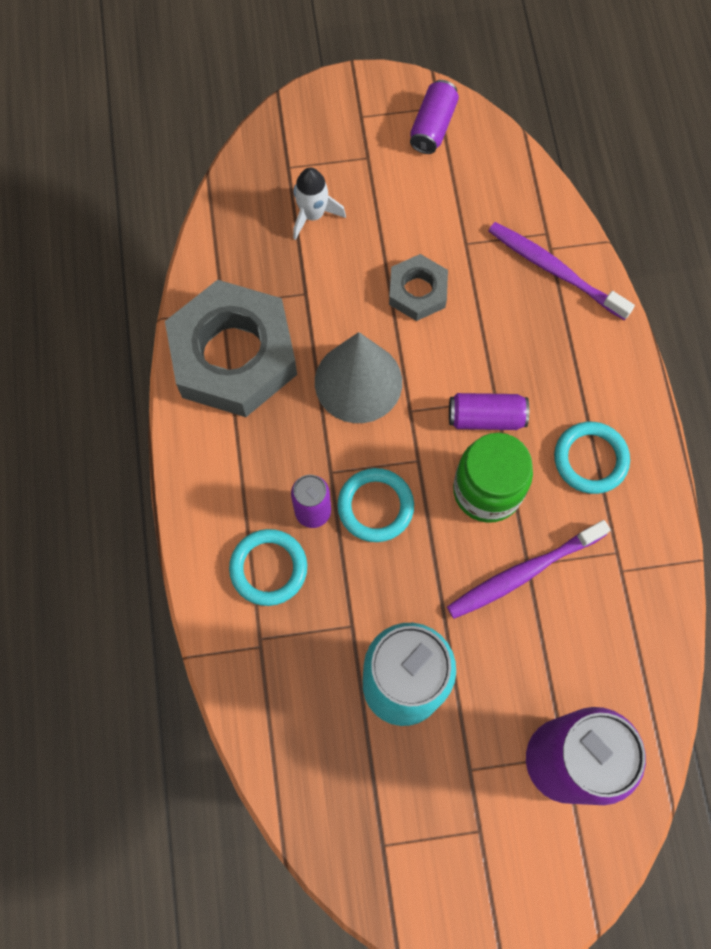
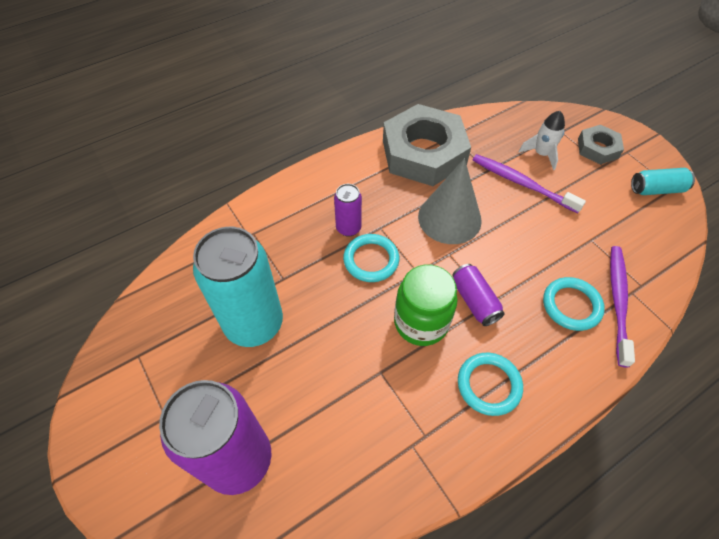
camera: 65 degrees right, 15 degrees down
(268, 568) = (300, 220): turquoise ring -> turquoise ring (571, 305)
(417, 291) = (535, 226): grey nut -> grey nut (597, 148)
(433, 126) = (656, 189): purple can -> turquoise can
(522, 573) = (372, 370): purple toothbrush -> purple toothbrush (521, 183)

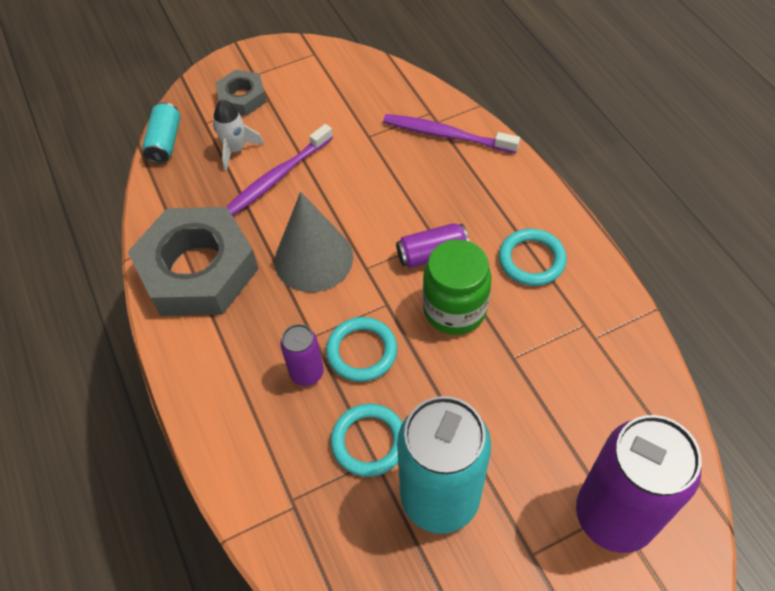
camera: 80 degrees left, 0 degrees up
(571, 305) = (447, 172): turquoise ring -> turquoise ring (369, 442)
(656, 189) = (313, 67): turquoise can -> turquoise can (165, 142)

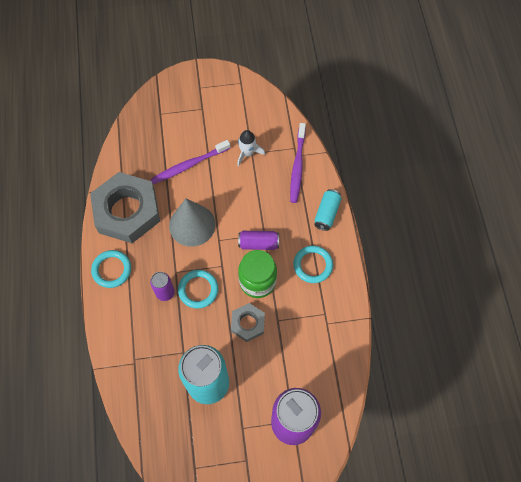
camera: 15 degrees right, 10 degrees up
(165, 142) = (133, 120): turquoise can -> turquoise can (327, 213)
(236, 149) = (172, 138): white rocket -> white rocket (247, 153)
(242, 97) = (187, 102): grey nut -> grey nut (248, 323)
(369, 442) = (184, 342): turquoise ring -> turquoise ring (112, 270)
(446, 135) = (297, 167): purple toothbrush -> purple toothbrush turned 120 degrees counterclockwise

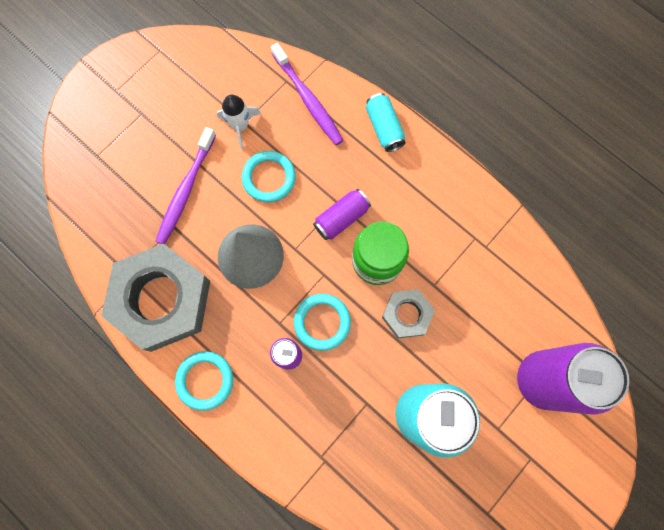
camera: 40 degrees left, 10 degrees up
(312, 265) = (418, 196): turquoise ring -> turquoise ring (269, 178)

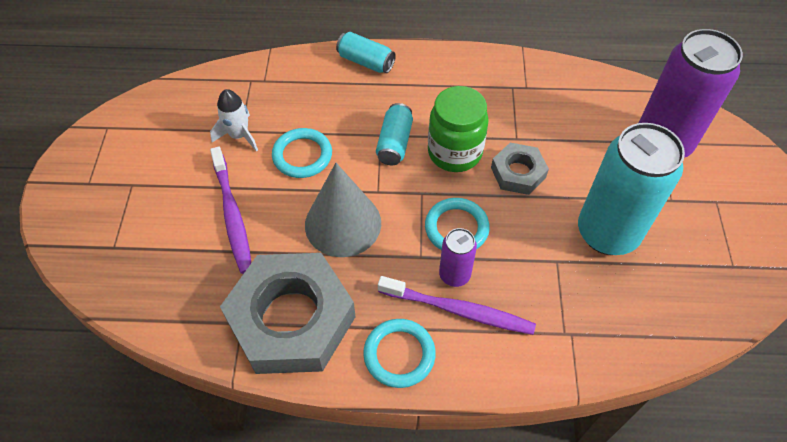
camera: 40 degrees left, 20 degrees down
(308, 100) = (283, 81): purple toothbrush -> purple toothbrush (459, 310)
(341, 218) = (394, 143): purple can -> turquoise can

